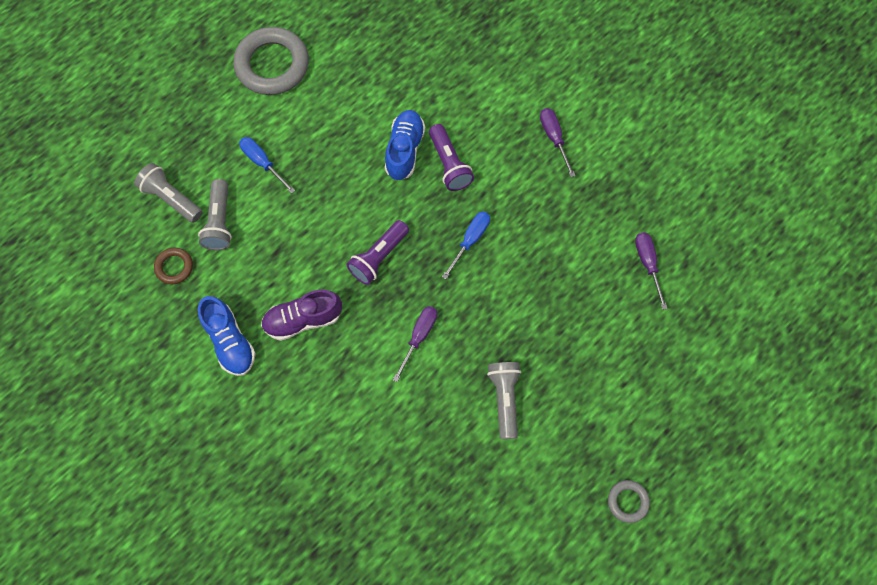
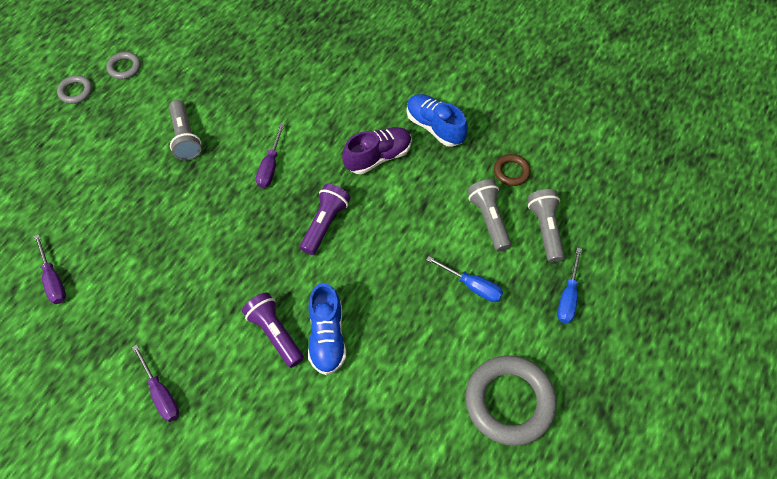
camera: 165 degrees right, 10 degrees down
(171, 198) = (545, 229): grey flashlight -> grey flashlight turned 120 degrees counterclockwise
(470, 240) = (238, 260): blue screwdriver -> blue screwdriver (568, 297)
(567, 525) = (124, 67): none -> grey ring

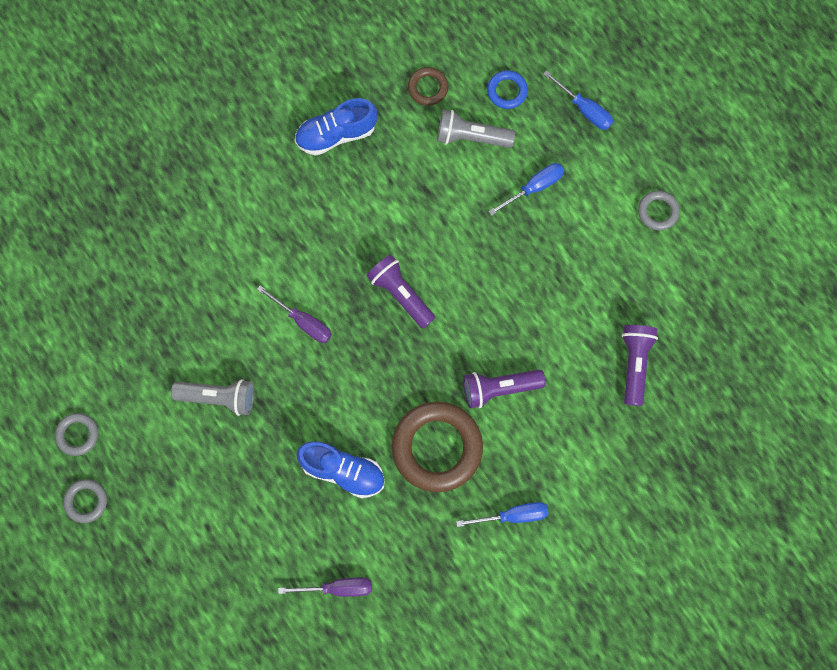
camera: 65 degrees left, 15 degrees up
(161, 393) = (513, 515): purple screwdriver -> blue screwdriver
(201, 305) = (437, 447): none -> brown ring
(327, 337) = (525, 342): blue shoe -> blue shoe (343, 471)
(349, 443) = (635, 364): none -> purple flashlight
(378, 157) = (345, 207): purple shoe -> none
(509, 402) = (658, 211): grey ring -> grey ring, size x0.48
(545, 229) = (507, 91): grey flashlight -> blue ring

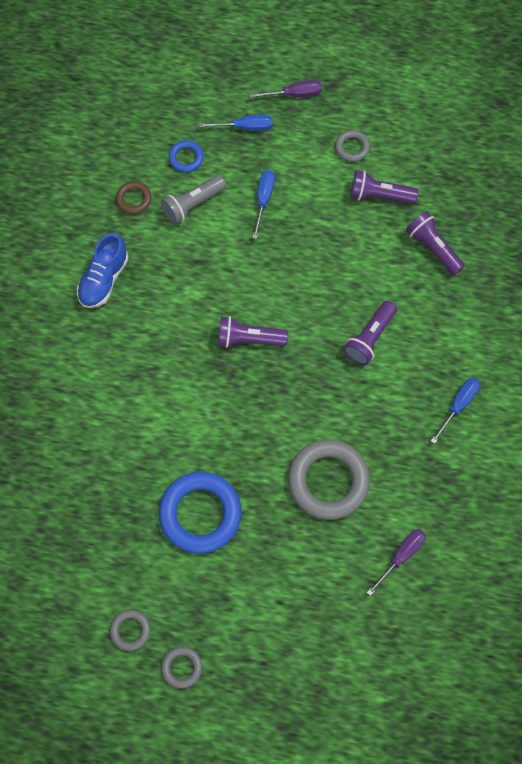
camera: 45 degrees left, 5 degrees down
(218, 397) = (200, 513): grey flashlight -> blue ring
(303, 321) = (205, 413): purple screwdriver -> purple screwdriver (294, 94)
(343, 471) = (328, 481): blue shoe -> grey ring
(437, 447) = (370, 409): brown ring -> none
(637, 275) = (379, 195): none -> purple flashlight

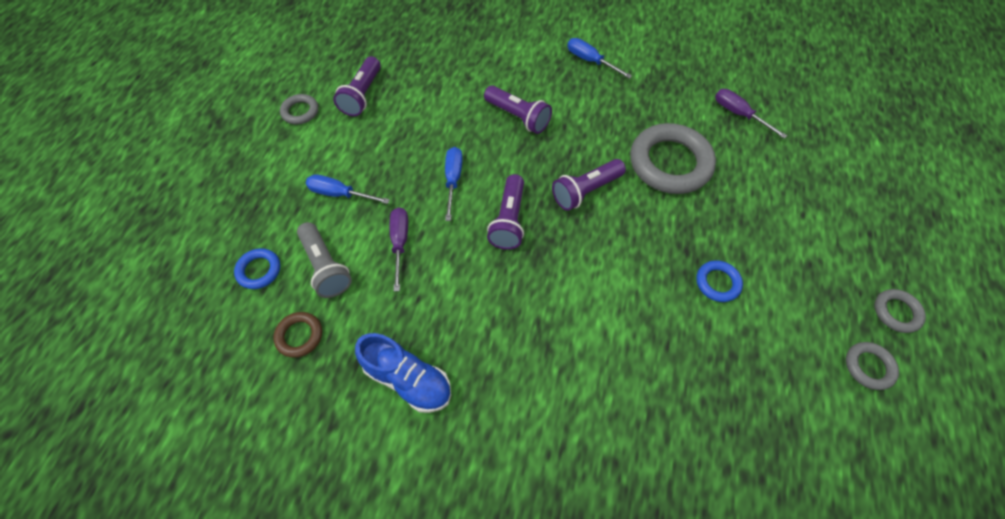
camera: 85 degrees left, 10 degrees down
(200, 513) = (717, 283): blue ring -> blue ring, size x0.48
(245, 127) = (239, 205): blue screwdriver -> blue screwdriver (453, 180)
(294, 94) = (215, 155): purple screwdriver -> purple screwdriver (400, 243)
(433, 248) = (429, 62): purple flashlight -> purple flashlight (586, 191)

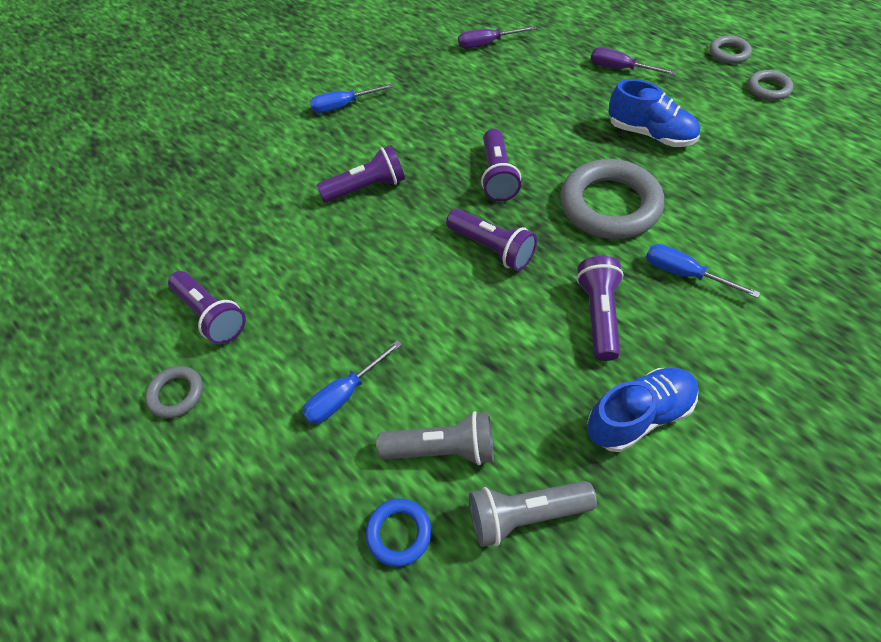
camera: 55 degrees left, 5 degrees down
(299, 336) = (525, 514): brown ring -> grey flashlight
(400, 243) = (458, 357): purple screwdriver -> purple screwdriver (620, 69)
(453, 180) = (407, 275): blue screwdriver -> blue screwdriver (684, 274)
(486, 318) = (599, 315): none -> purple flashlight
(670, 163) = (507, 107): grey ring -> grey ring (609, 205)
(717, 283) = (650, 134): blue ring -> blue shoe

